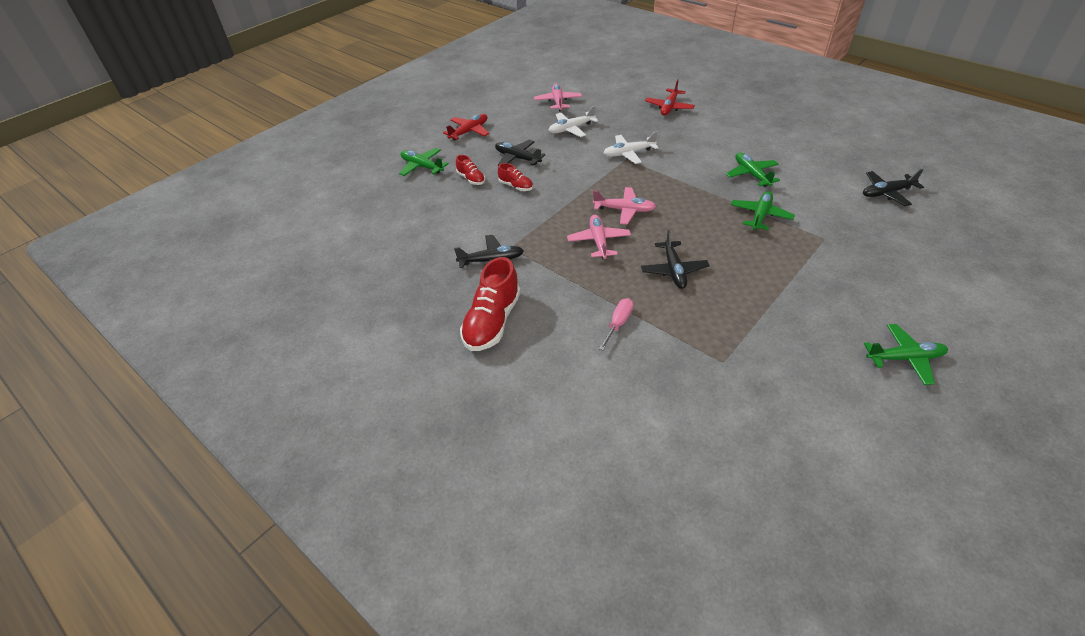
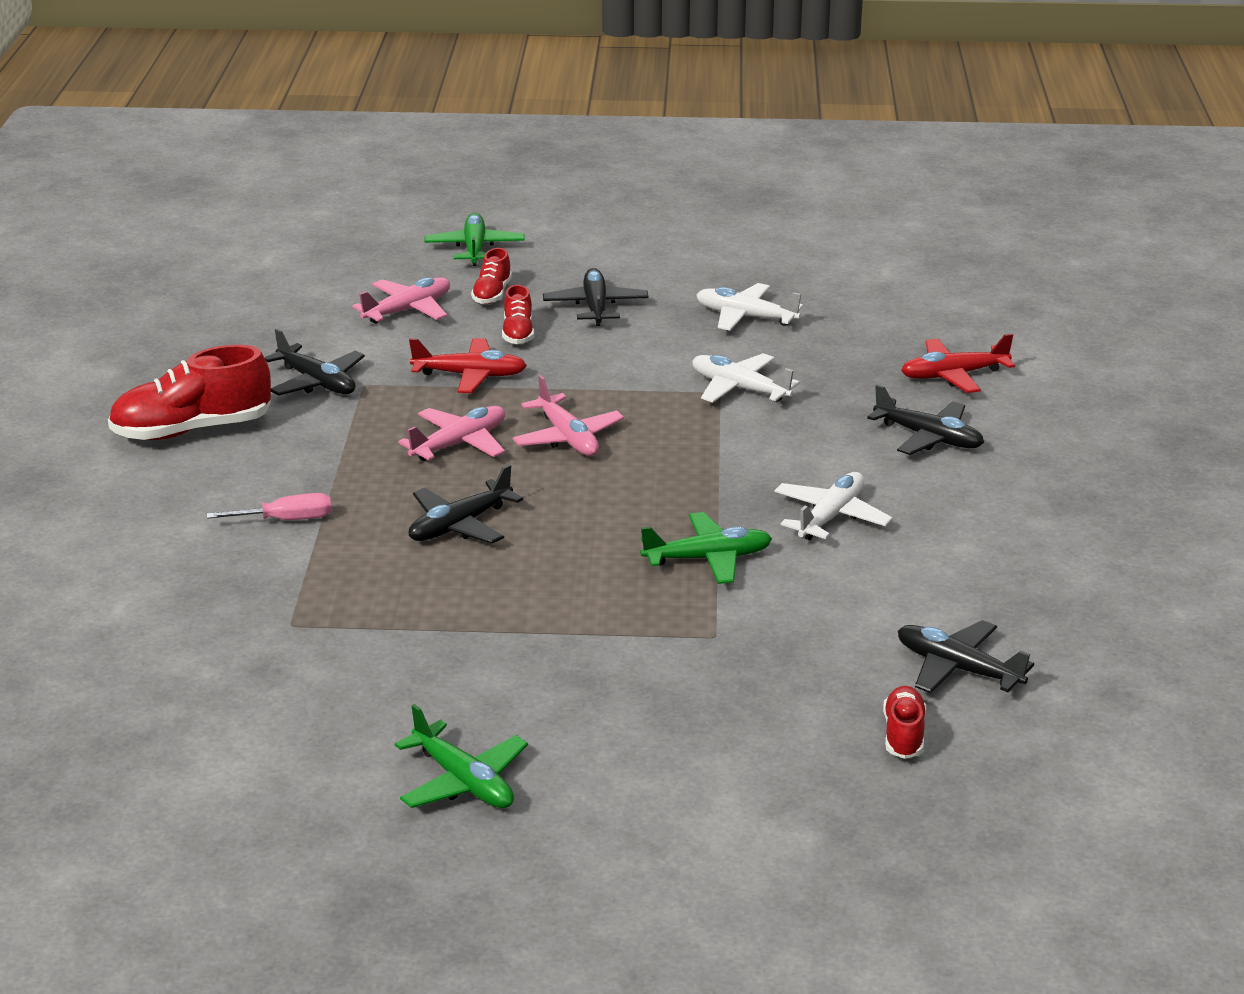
camera: 50 degrees right, 15 degrees down
(469, 131) = (617, 243): red plane -> red plane (470, 375)
(558, 101) = (817, 276): pink plane -> pink plane (408, 310)
(711, 130) = (929, 438): none -> black plane
(751, 174) = (831, 516): green plane -> white plane
(928, 224) = (903, 735): none -> red shoe

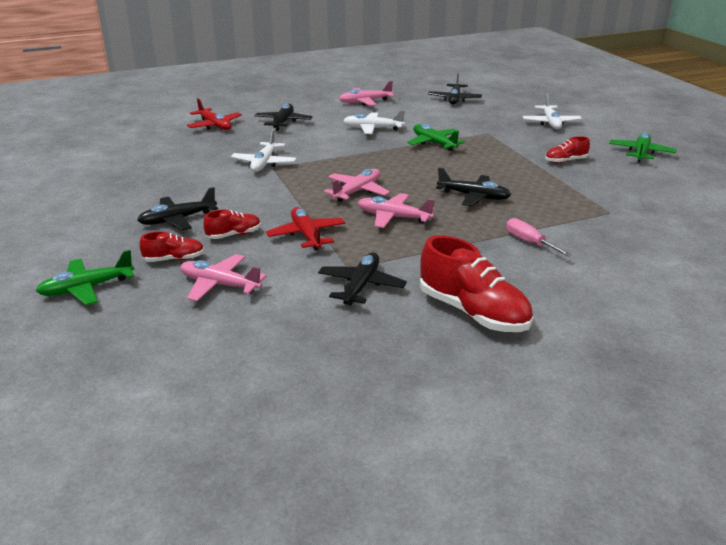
camera: 115 degrees left, 0 degrees up
(745, 317) = (170, 176): white plane -> white plane (550, 123)
(903, 735) = (503, 101): red shoe -> red shoe (565, 161)
(1005, 549) = (365, 102): none -> pink plane

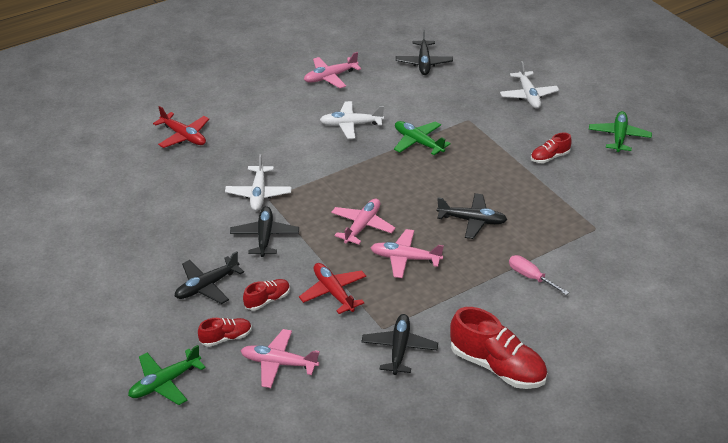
camera: 10 degrees left, 10 degrees up
(283, 122) = (254, 123): black plane -> black plane (265, 236)

